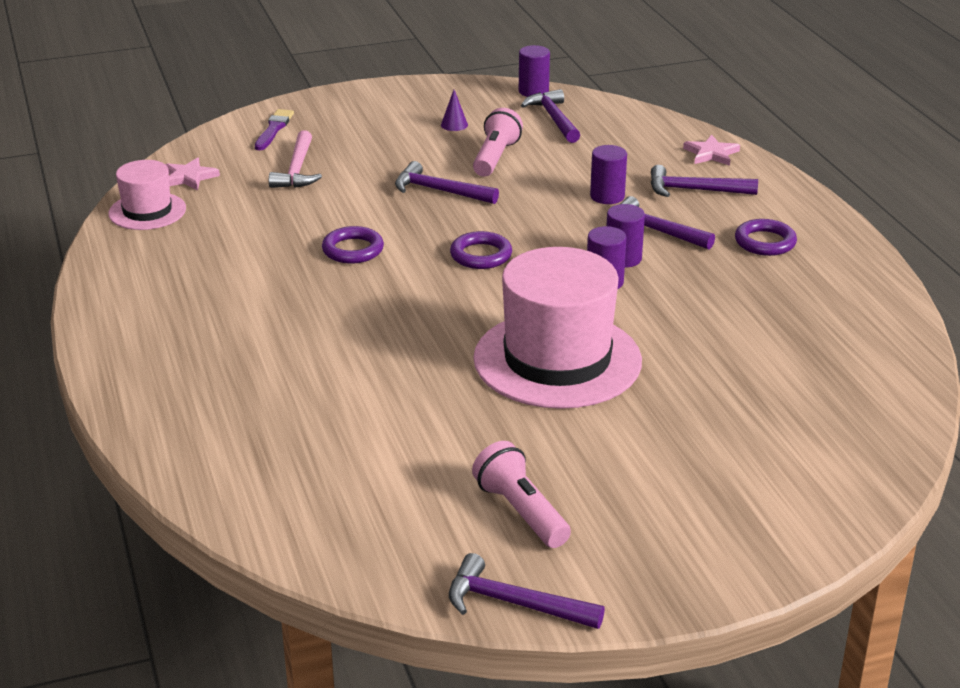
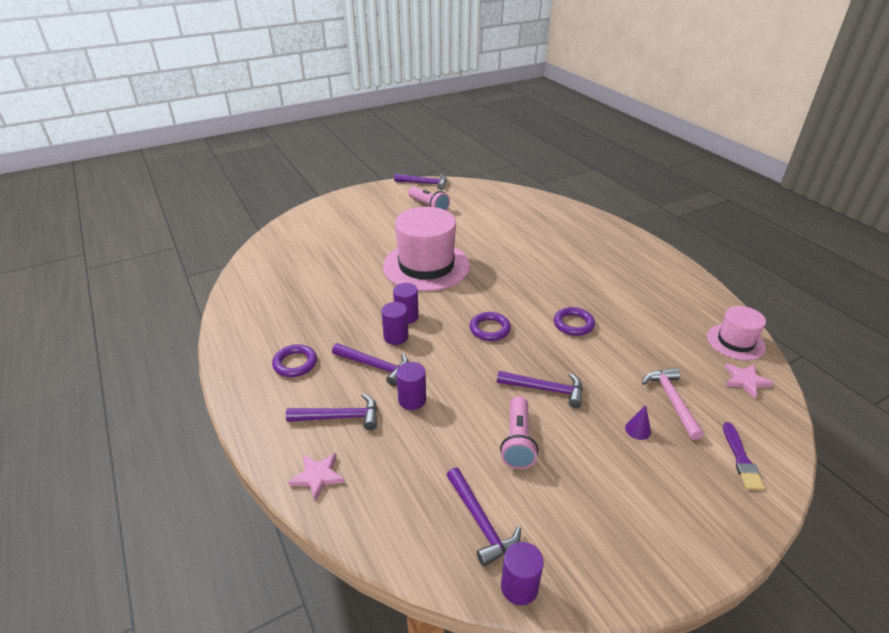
camera: 170 degrees right, 5 degrees up
(454, 125) = (578, 493): purple cone -> purple cone (638, 430)

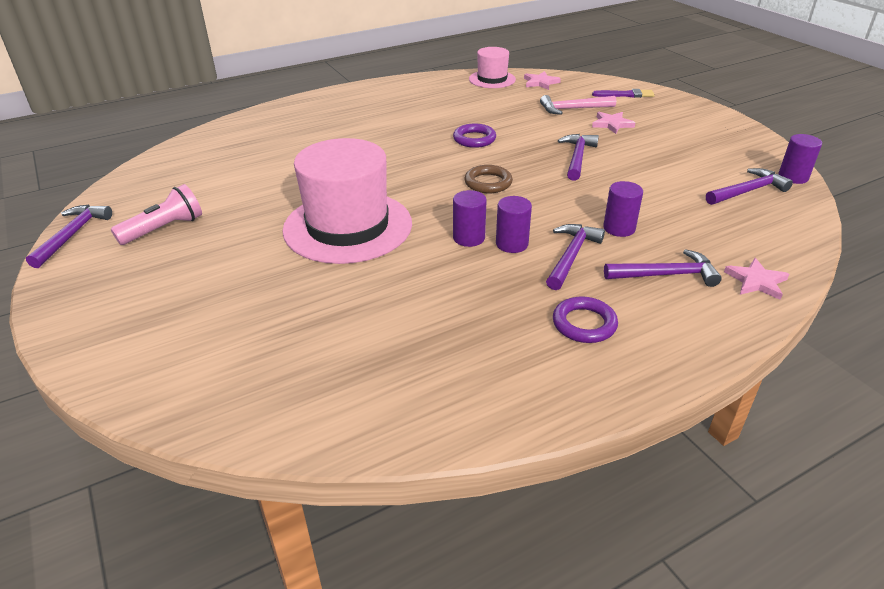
camera: 90 degrees left, 0 degrees up
(340, 417) = (666, 275): purple hammer -> purple hammer turned 90 degrees clockwise
(489, 329) = (488, 183): purple ring -> brown ring
(517, 441) = (650, 173): pink flashlight -> none
(638, 430) = (612, 124): purple cone -> pink star

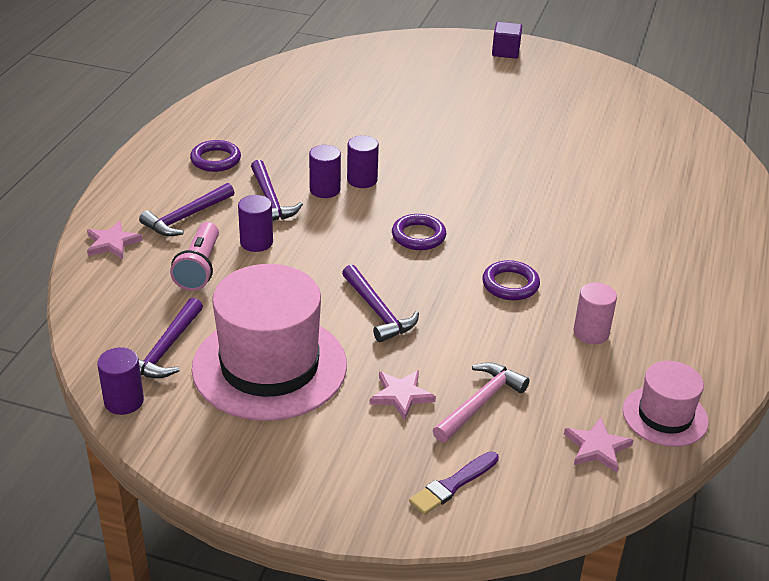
camera: 135 degrees right, 0 degrees up
(72, 235) = (607, 69): purple hammer -> none
(89, 305) = (505, 52): none -> purple cube
(164, 229) = (567, 95): pink flashlight -> pink flashlight (199, 268)
(348, 226) = (458, 149): pink hat -> pink hat (269, 366)
(470, 109) = (591, 333): none -> pink cylinder
(488, 183) = (418, 236): brown ring -> purple ring

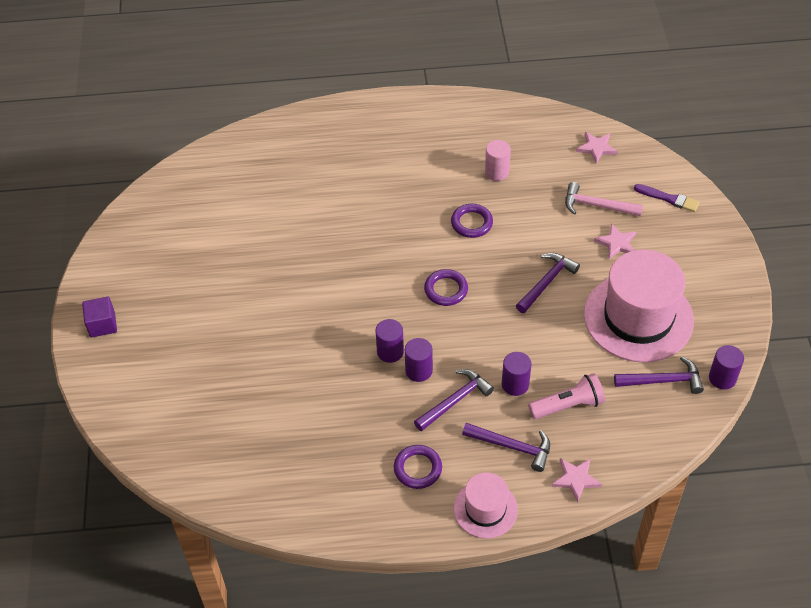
camera: 110 degrees left, 15 degrees up
(665, 416) = (550, 126): pink hat -> pink hat (485, 509)

